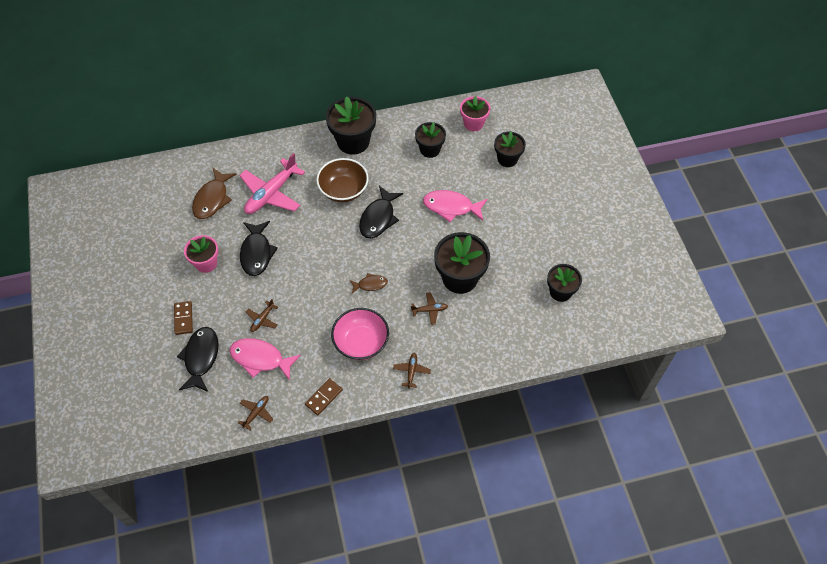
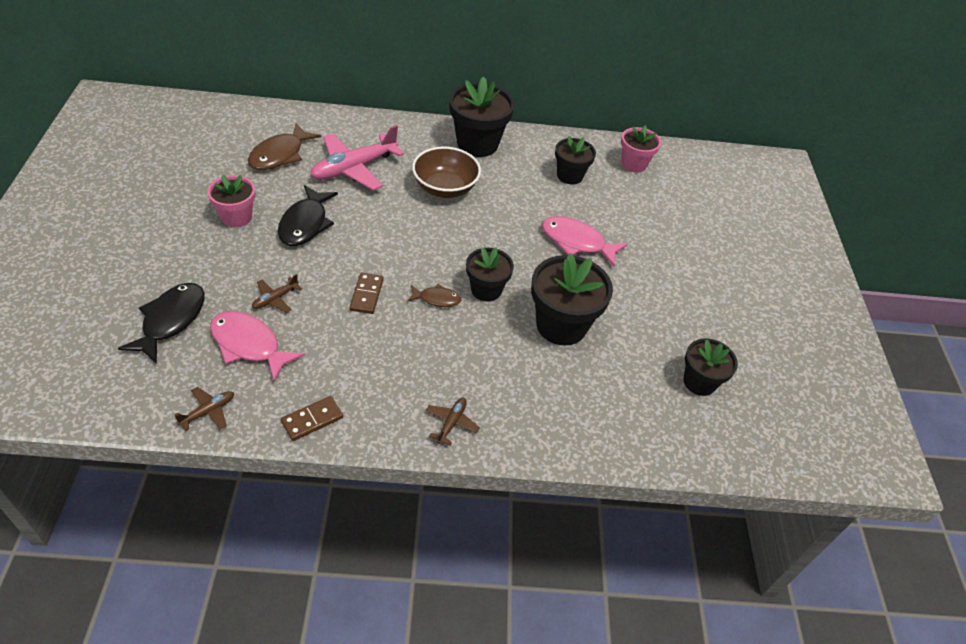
camera: 10 degrees right, 10 degrees down
(183, 318) = (174, 269): brown domino -> brown domino (366, 295)
(361, 342) = (395, 365): pink bowl -> none
(378, 218) = (477, 228): black fish -> none
(430, 310) = (506, 352): brown plane -> none
(507, 159) = (666, 210): black flower pot -> black flower pot (486, 290)

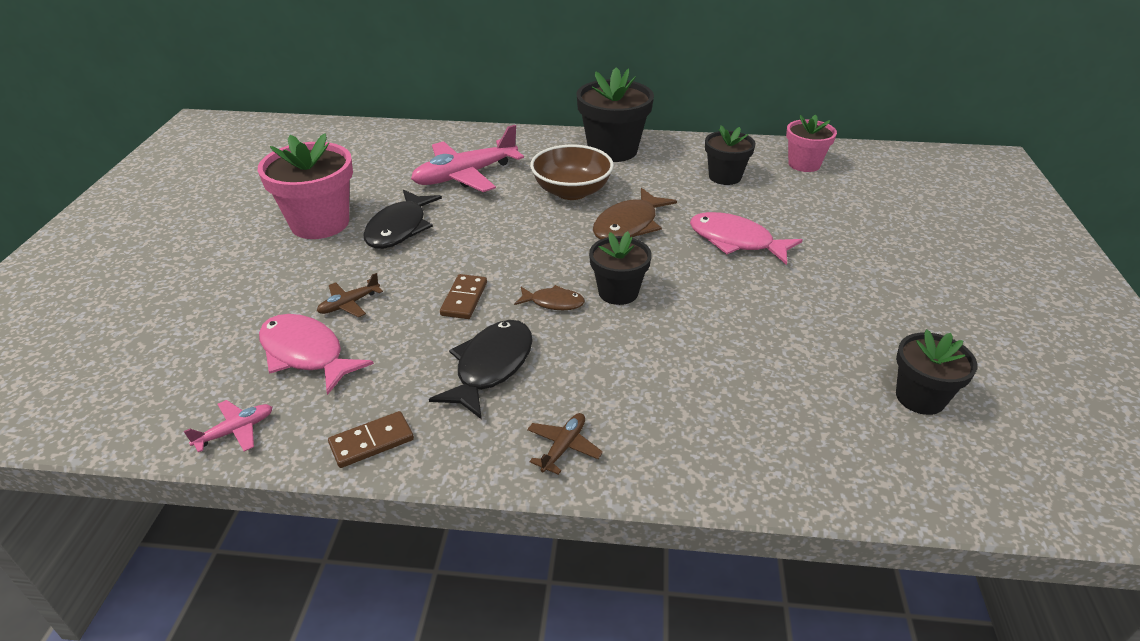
camera: 10 degrees right, 10 degrees down
(171, 320) = (215, 328): black fish -> black fish (491, 367)
(208, 411) = (236, 431): brown plane -> pink plane
(236, 217) = (320, 223): pink flower pot -> pink flower pot, size x1.62
(280, 155) = (382, 165): brown fish -> brown fish (629, 225)
(561, 325) = (718, 330): black flower pot -> none

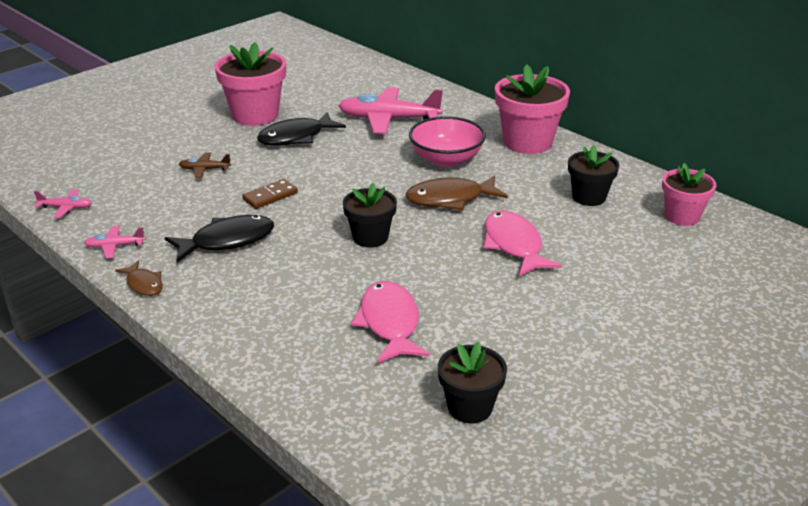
camera: 40 degrees right, 5 degrees down
(306, 354) = (146, 186): pink fish -> pink fish (390, 323)
(371, 442) = (115, 246): brown domino -> pink plane
(553, 302) = (319, 224): brown fish -> brown fish (144, 284)
(563, 447) = (200, 302): brown plane -> none
(571, 191) = (446, 159): brown bowl -> pink bowl
(612, 150) = (527, 142): black flower pot -> pink flower pot

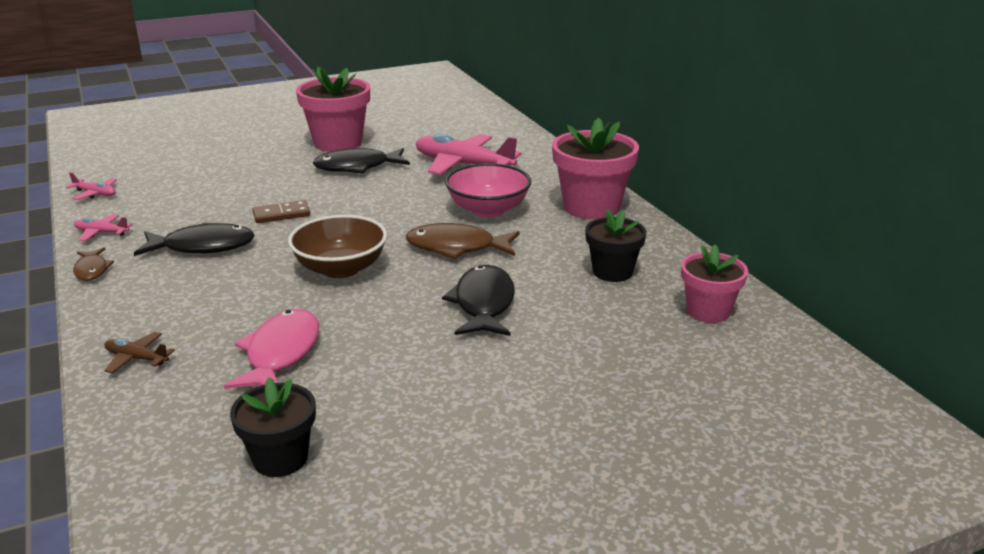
camera: 20 degrees right, 5 degrees down
(204, 169) = (245, 182): brown plane -> brown plane (136, 358)
(370, 237) = (340, 268): black flower pot -> brown bowl
(514, 245) = (483, 304): pink fish -> black fish

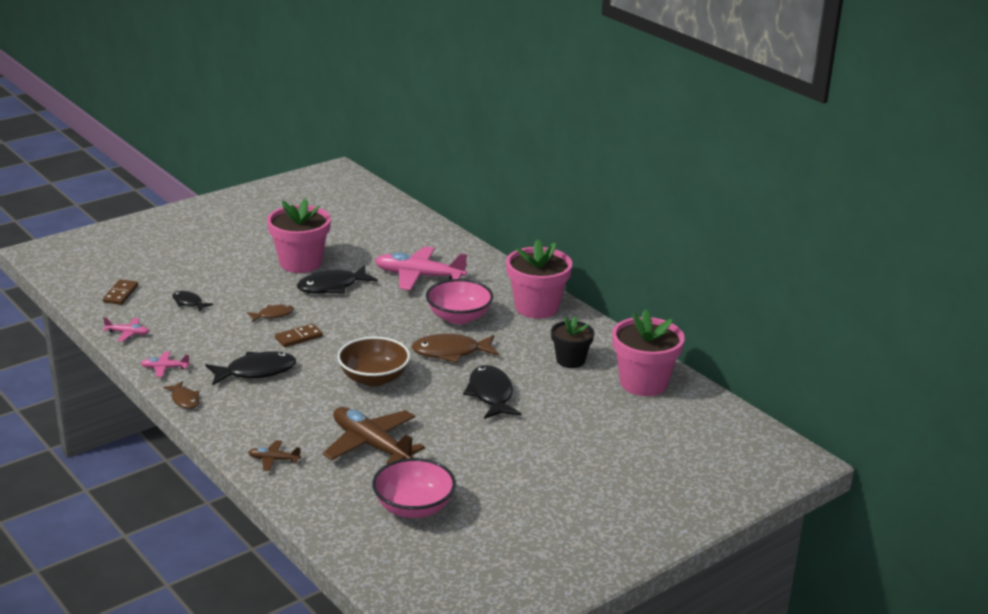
camera: 15 degrees left, 0 degrees up
(124, 156) = (121, 294): none -> brown domino
(188, 170) = (189, 303): none -> black fish
(270, 189) = (273, 315): none -> brown fish
(280, 353) = (371, 445): pink fish -> brown plane
(280, 458) = (413, 508): black flower pot -> pink bowl
(708, 311) = (643, 383): pink flower pot -> pink flower pot, size x1.62

